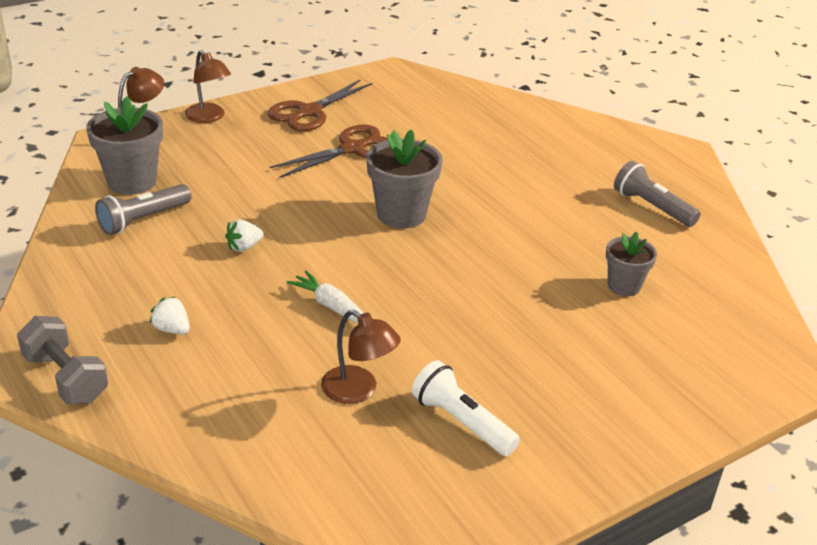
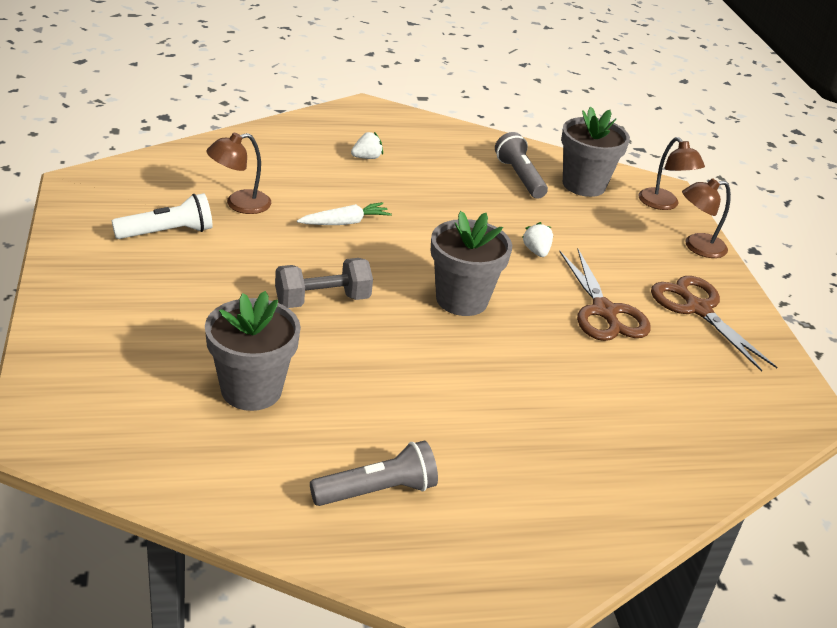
camera: 110 degrees right, 0 degrees up
(66, 378) = (343, 117): grey dumbbell -> grey dumbbell (322, 300)
(244, 247) = (454, 208): white strawberry -> white strawberry (536, 251)
(624, 286) = (251, 390): grey flower pot -> grey flower pot, size x1.62

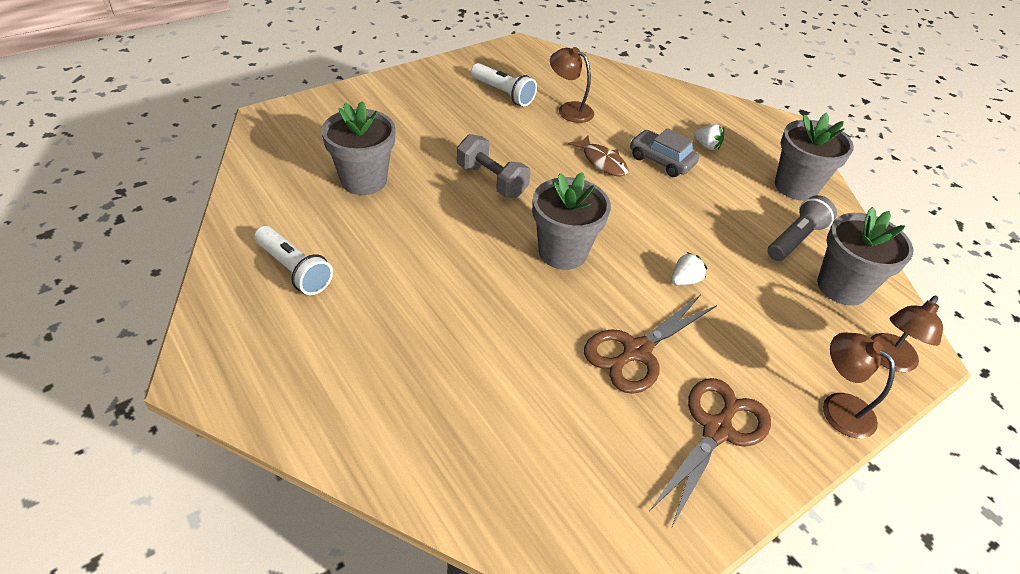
camera: 65 degrees right, 10 degrees up
(345, 222) = (602, 162): white carrot -> brown fish
(369, 190) = (661, 161): none -> grey car
(376, 491) = (294, 269): grey flashlight -> white flashlight
(456, 144) = (796, 186): none -> grey flower pot

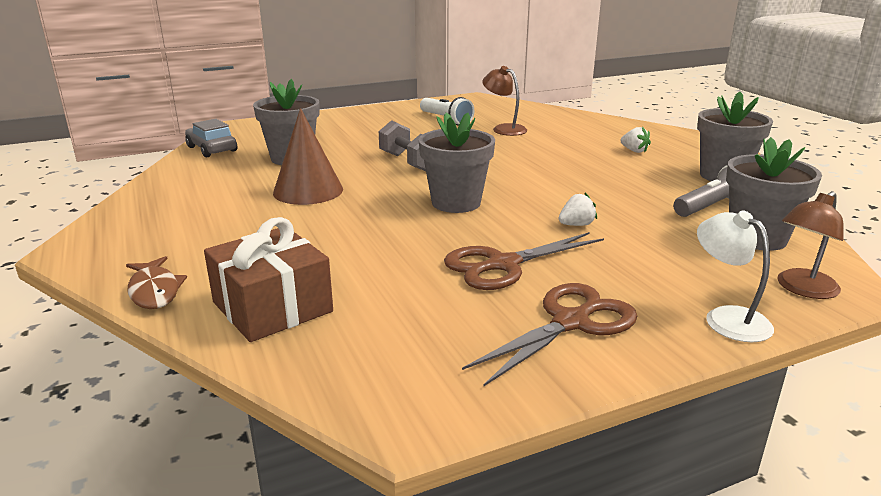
camera: 15 degrees right, 20 degrees down
(294, 269) = (198, 200): white flashlight -> none
(406, 242) = (308, 191): none -> brown cone
(448, 441) = (272, 307): none -> brown gift
(602, 162) = (522, 156): brown fish -> brown fish (154, 291)
(661, 161) = (583, 157): grey car -> grey car (212, 149)
(838, 407) = (727, 318): brown lamp -> white lamp

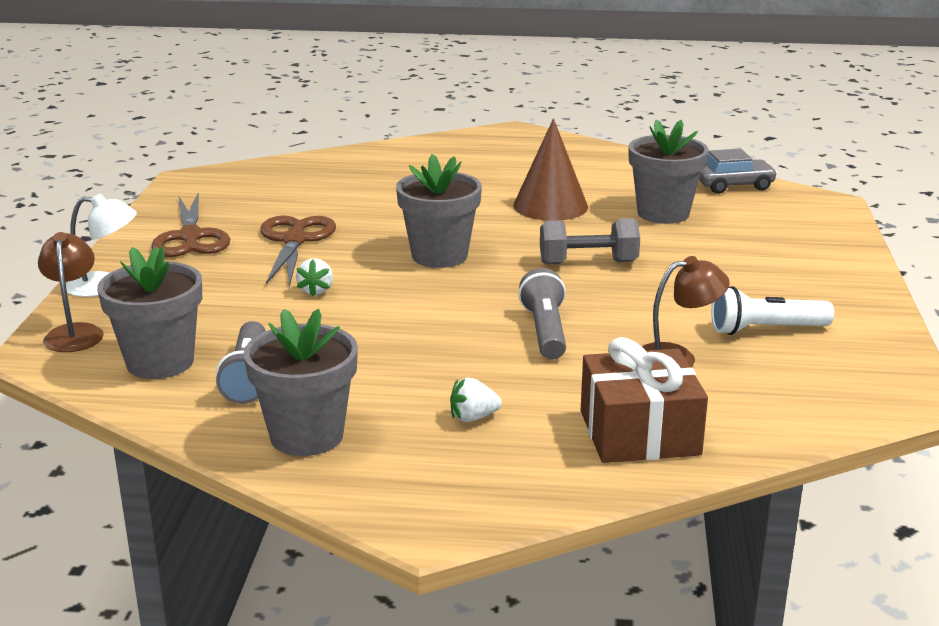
camera: 120 degrees right, 0 degrees up
(154, 291) = (416, 145): brown fish -> none
(272, 307) = (347, 168): brown gift -> brown gift (639, 433)
(521, 155) = (545, 331): none -> grey flashlight

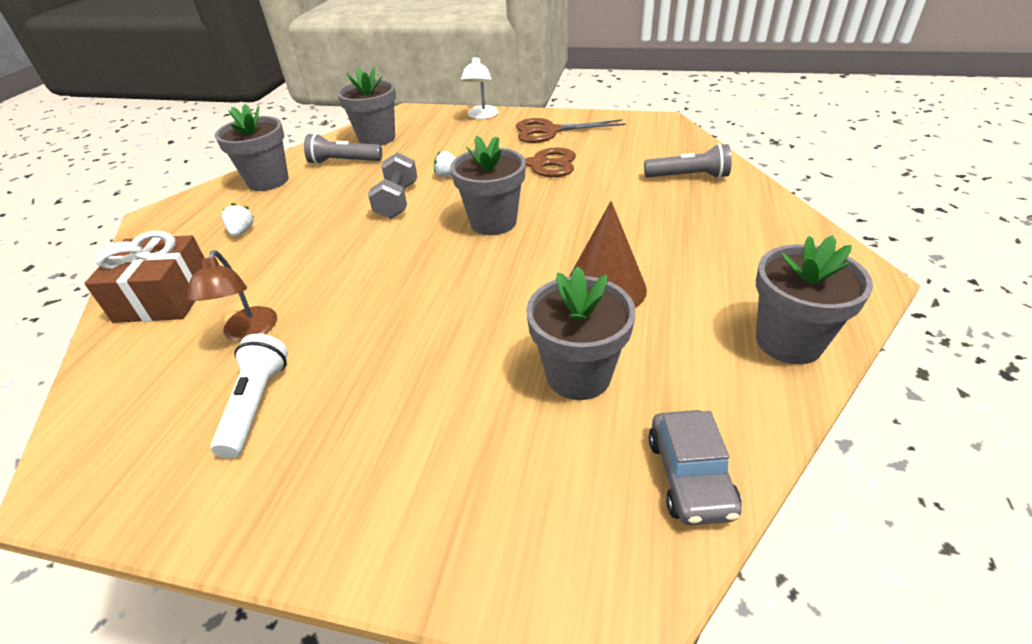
camera: 100 degrees right, 15 degrees up
(75, 332) = (424, 116): brown lamp -> none
(545, 331) = (335, 266): grey flashlight -> grey flashlight (688, 177)
(588, 263) = (454, 300): grey dumbbell -> grey dumbbell (397, 201)
(597, 156) = (788, 341): none -> grey flower pot

